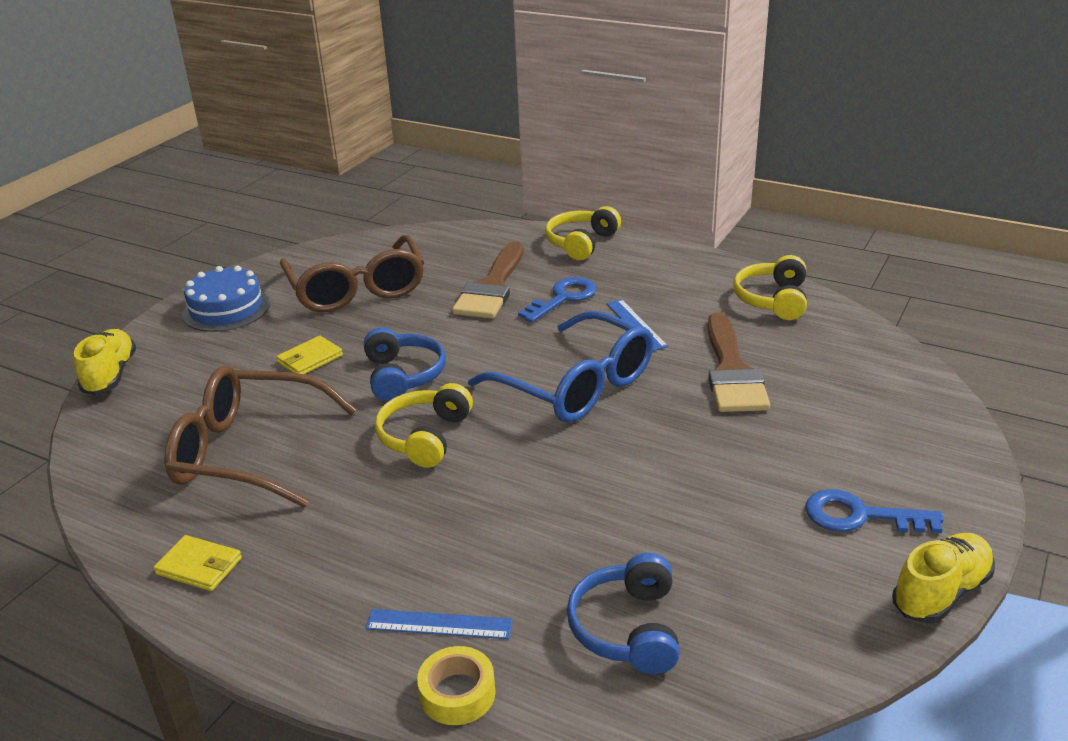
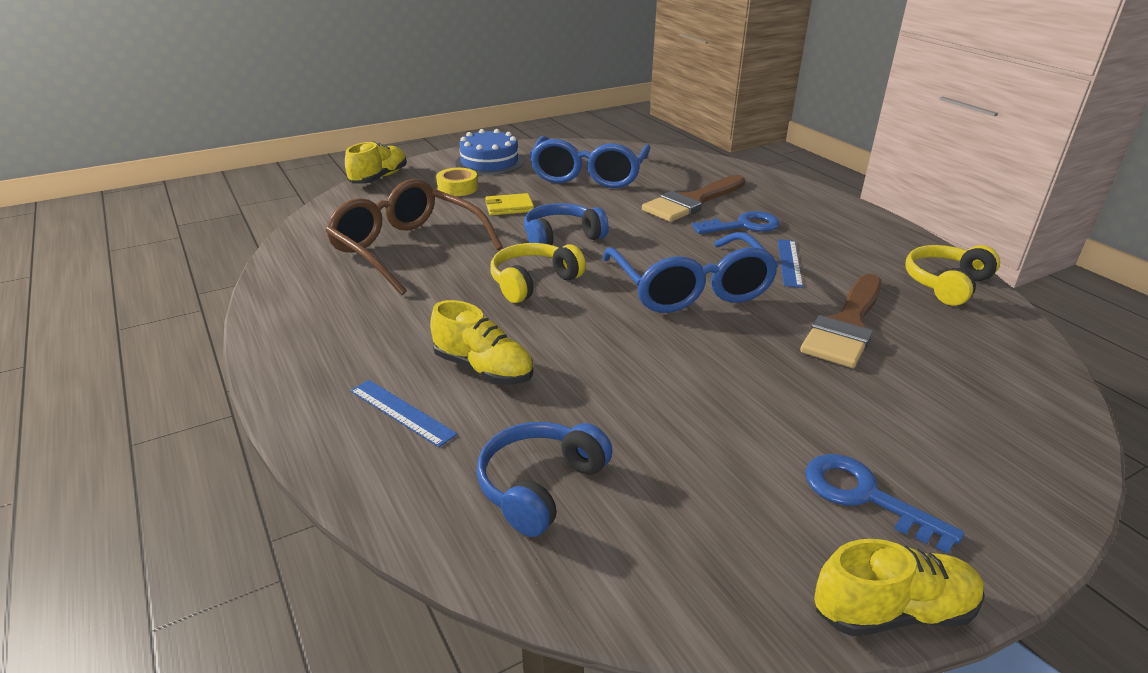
camera: 30 degrees right, 0 degrees up
(199, 566) = (299, 305): yellow wallet -> none
(357, 289) = (589, 175): brown glasses -> blue glasses
(403, 375) = (561, 238): blue headphones -> blue headphones turned 135 degrees counterclockwise
(457, 693) = (359, 467): yellow tape -> yellow tape (457, 188)
(470, 547) = (483, 369): none -> yellow shoe
(581, 243) = (799, 193): yellow headphones -> none

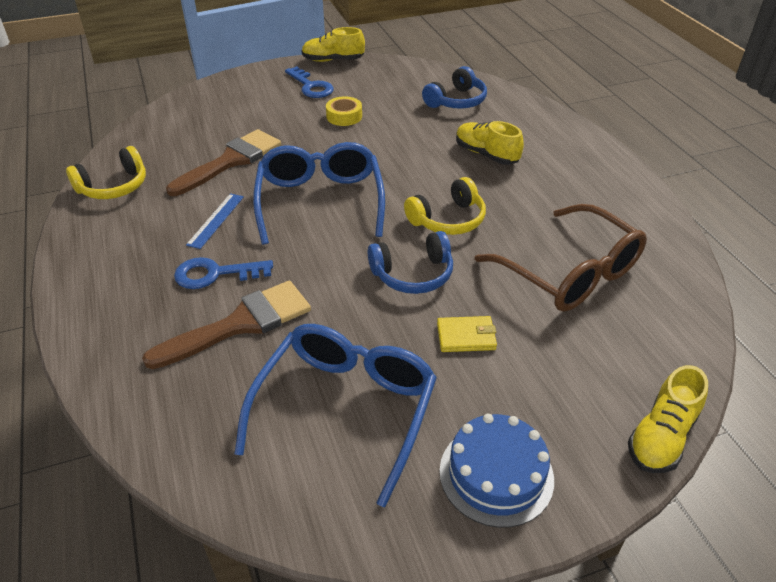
camera: 170 degrees left, 10 degrees up
(402, 412) = (531, 135): blue ruler -> none
(457, 188) = (537, 392): yellow tape -> yellow tape (344, 116)

